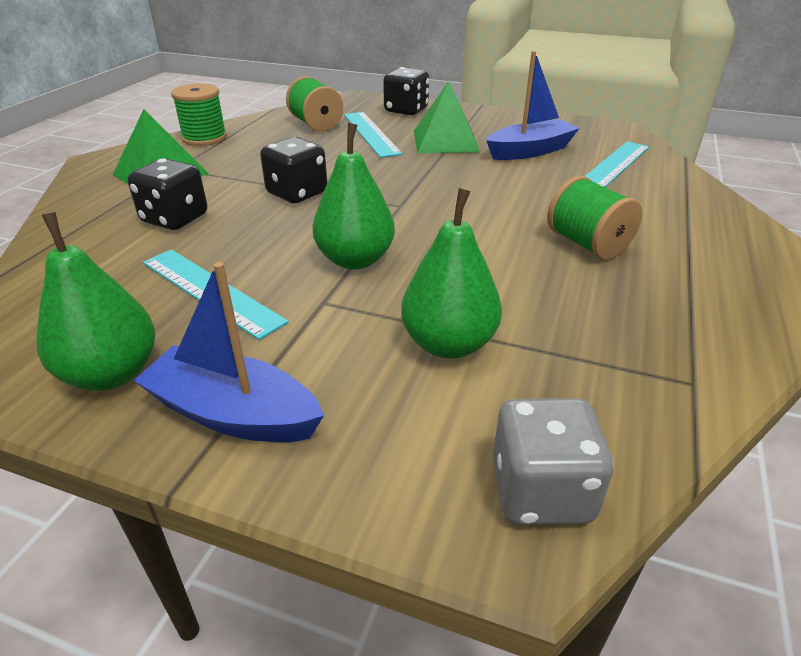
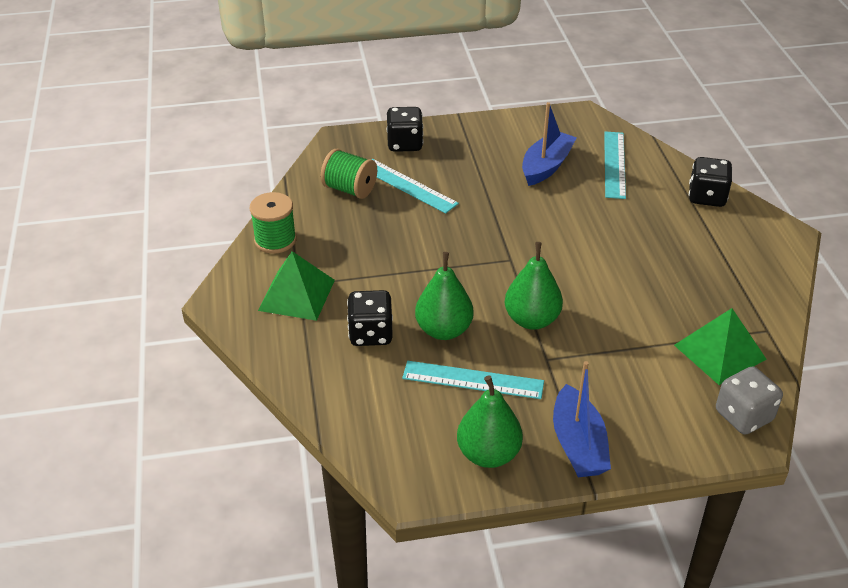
camera: 30 degrees left, 5 degrees up
(233, 413) = (578, 444): blue boat -> blue boat turned 90 degrees counterclockwise
(297, 193) = (427, 275): black dice -> black dice (706, 197)
(445, 141) = (474, 175): green pyramid -> green pyramid (719, 352)
(449, 344) = (640, 357): green pear -> green pear (444, 330)
(587, 244) = (653, 251): green spool -> none

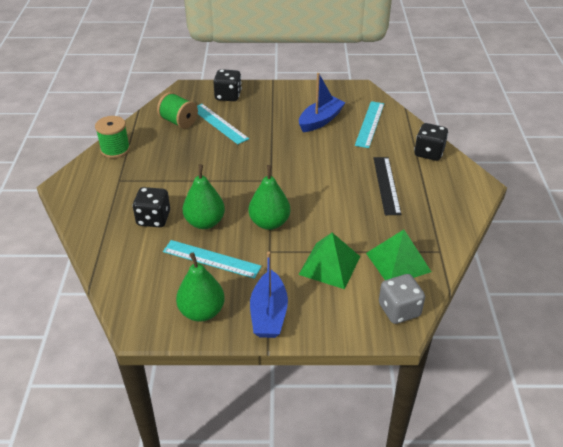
camera: 10 degrees right, 0 degrees up
(296, 295) = (114, 187): green pyramid -> green pyramid (329, 265)
(667, 248) = (386, 185): none -> black ruler

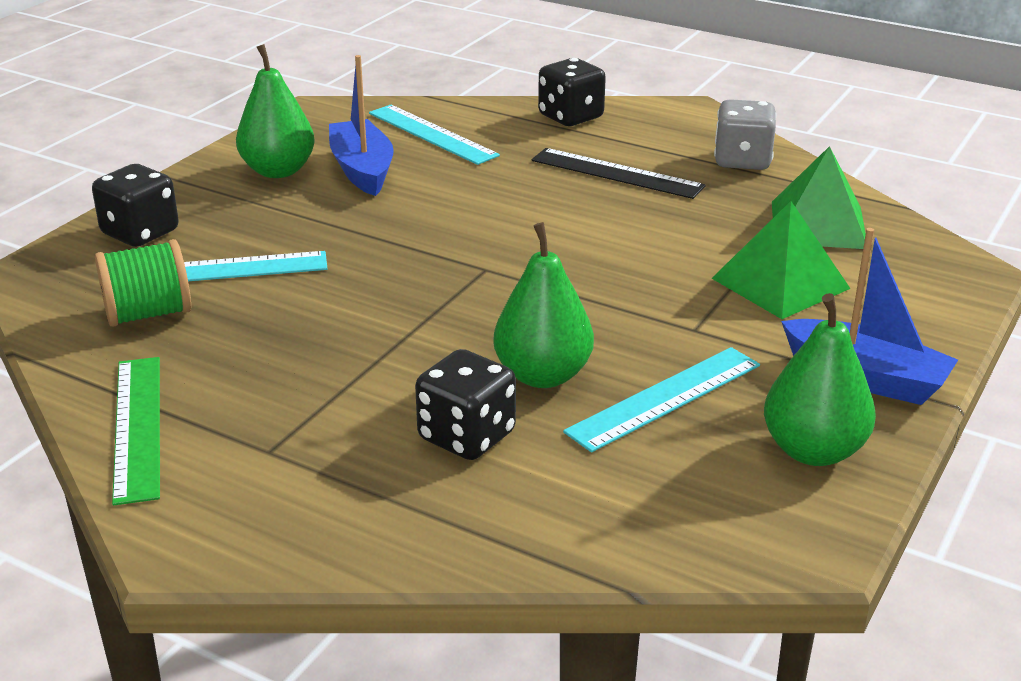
camera: 60 degrees left, 10 degrees down
(115, 149) = (137, 427): green spool -> green ruler
(269, 223) = (613, 306): green pear -> green pear (278, 171)
(399, 310) = (931, 259): grey dice -> grey dice (742, 161)

